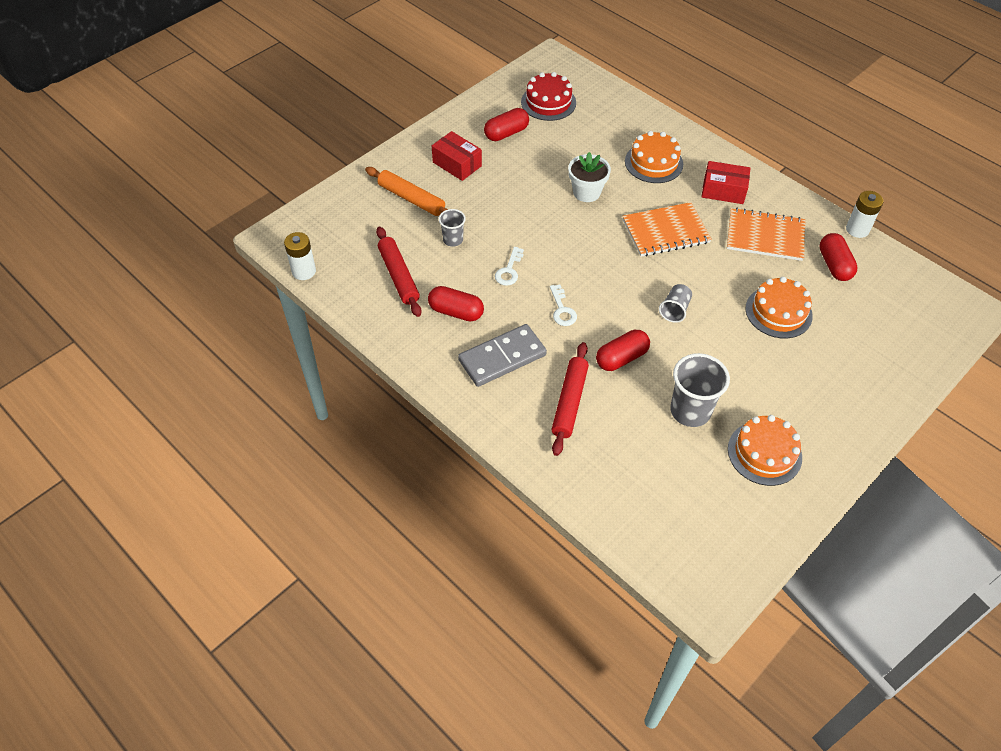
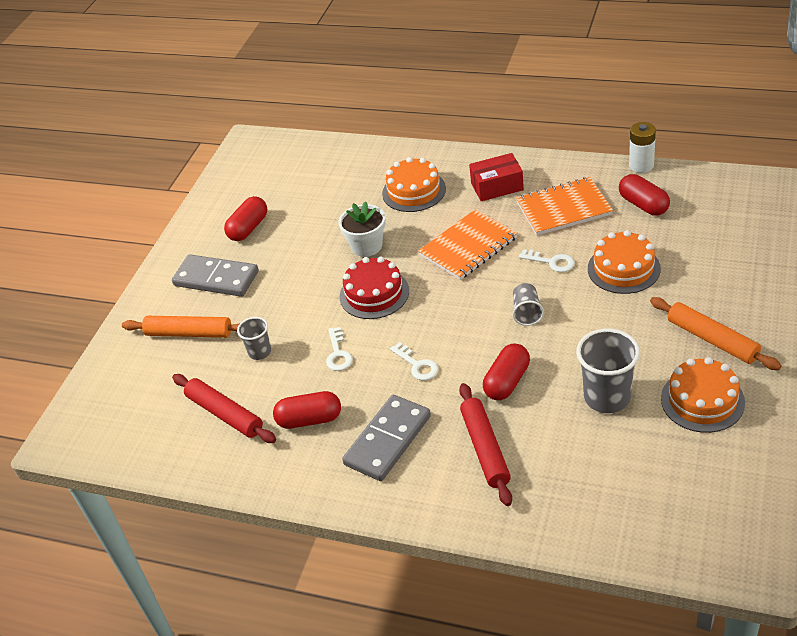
camera: 20 degrees left, 10 degrees down
(304, 271) = (115, 459): white battery -> none
(457, 164) = (216, 279): red box -> grey domino
(548, 102) = (272, 182): red cake -> red cake (374, 294)
(723, 277) = (551, 262): none -> white key
(808, 408) = (712, 339): none -> orange rolling pin

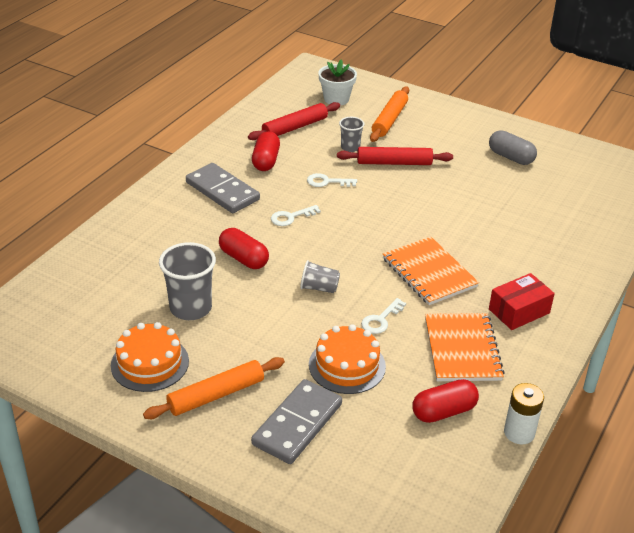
camera: 95 degrees right, 5 degrees down
(216, 279) = (449, 136): grey domino -> grey domino (297, 424)
(248, 228) = (511, 157): red capsule -> grey capsule
(367, 246) = (457, 215): white flower pot -> white flower pot (336, 99)
(374, 294) = (389, 209): red cake -> none
(414, 191) = (531, 255): orange cake -> none
(485, 448) = (183, 233): red rolling pin -> red rolling pin (394, 163)
(497, 186) = (519, 311): red box -> red box turned 60 degrees clockwise

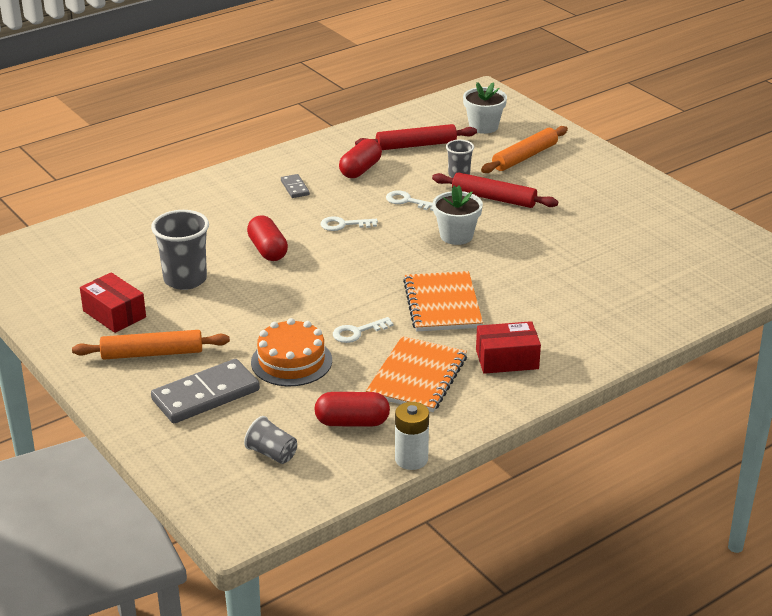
camera: 25 degrees right, 5 degrees down
(150, 363) = (114, 314): orange cake -> red box
(222, 191) = (295, 188): grey domino -> grey domino, size x0.48
(319, 288) = (319, 291): grey cup -> grey cup (272, 453)
(391, 205) = (456, 236): none -> white flower pot
(511, 157) = (630, 219): grey capsule -> none

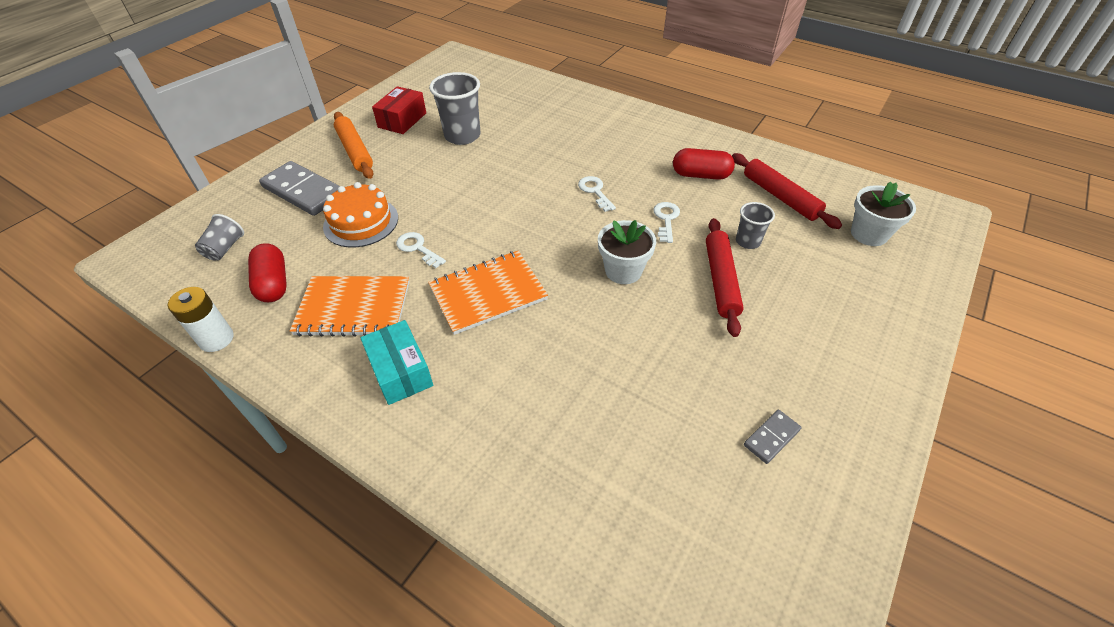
camera: 70 degrees right, 15 degrees up
(268, 250) = (527, 162): red capsule -> none
(295, 188) = (638, 148): grey domino -> grey domino (771, 437)
(507, 359) = (401, 371): red box -> turquoise box
(525, 157) = (834, 284): orange rolling pin -> none

